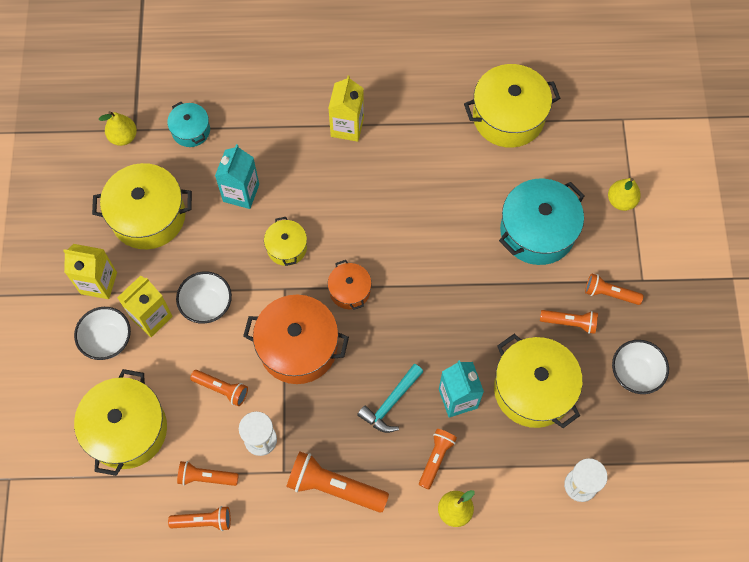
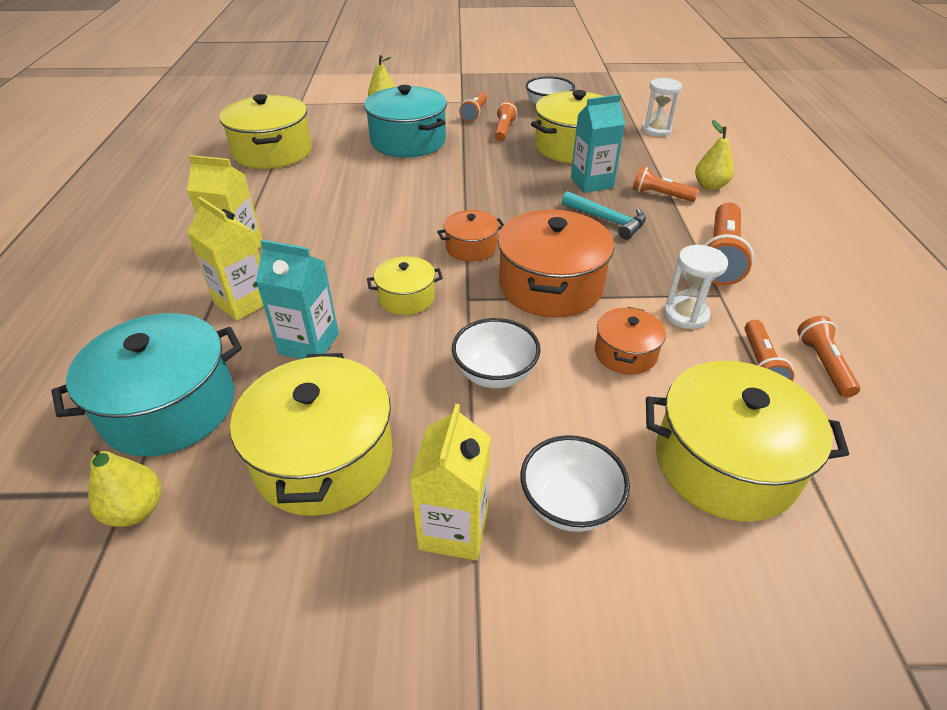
camera: 90 degrees left, 25 degrees down
(151, 317) = (519, 442): yellow carton -> yellow carton (243, 302)
(191, 130) = (170, 407): turquoise pot -> turquoise pot, size x1.88
(222, 389) = (625, 353): orange flashlight -> orange pot

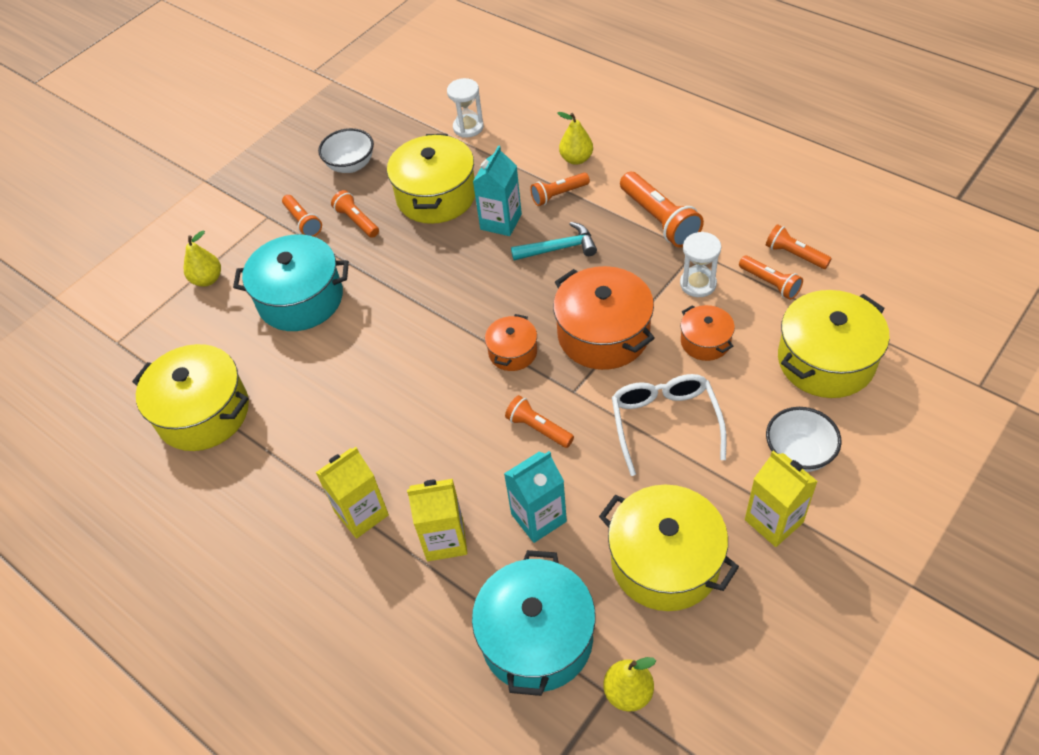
camera: 45 degrees left, 10 degrees up
(406, 298) = (538, 428): yellow pot -> orange flashlight
(495, 374) = (665, 424): white bowl -> white glasses

